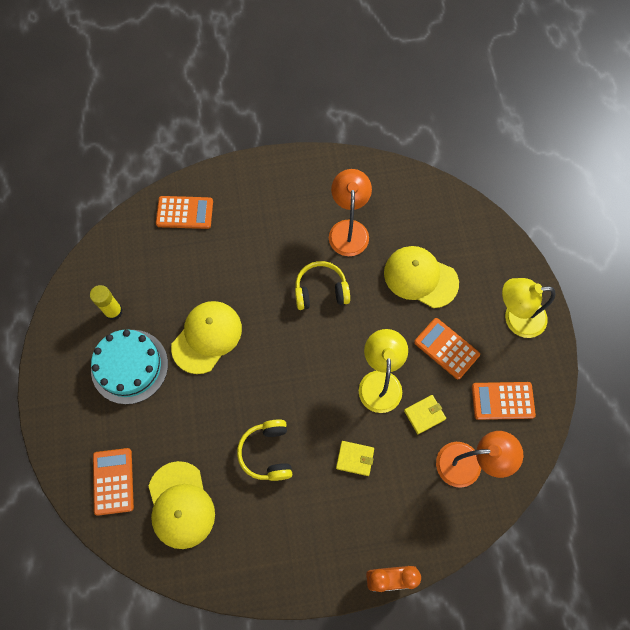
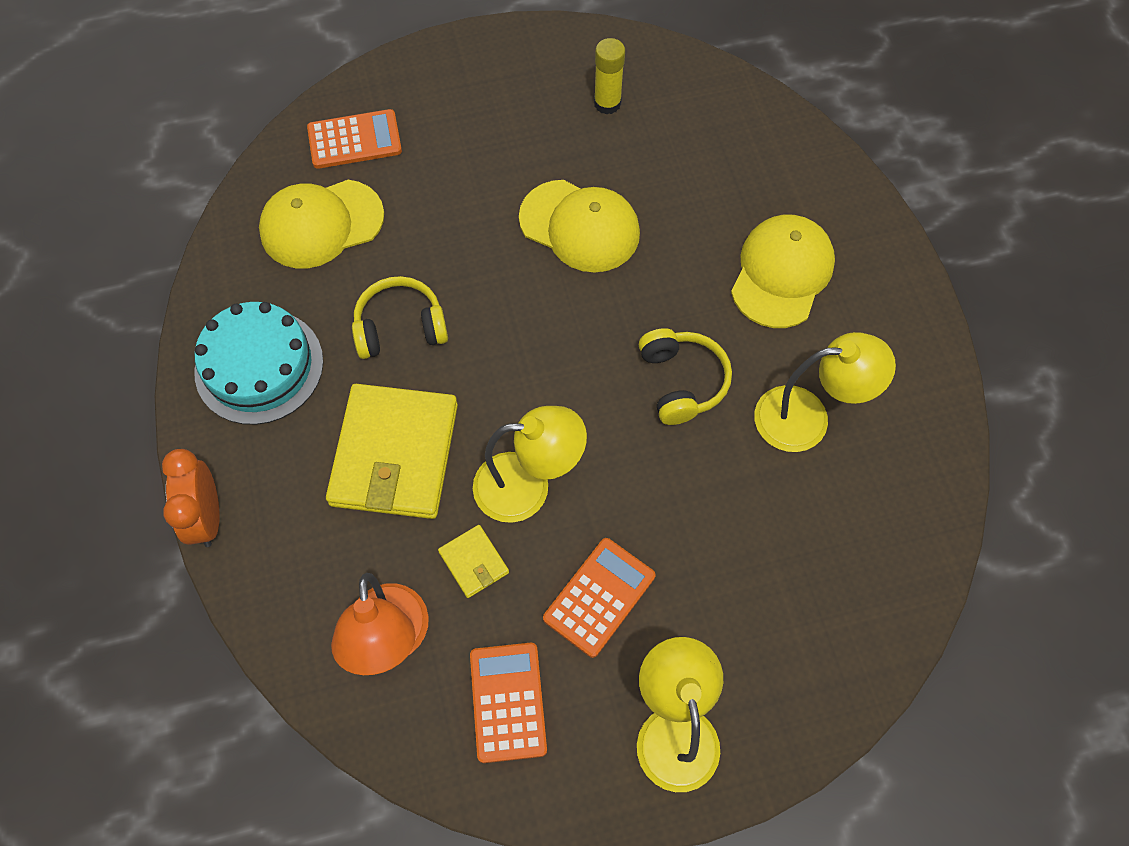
camera: 85 degrees right, 5 degrees down
(129, 366) = (523, 135): turquoise cake -> turquoise cake (259, 366)
(184, 213) = (789, 171): orange calculator -> none
(348, 229) = (807, 418): orange lamp -> yellow lamp
(355, 458) = (394, 454): yellow wallet -> yellow wallet, size x2.30
(420, 277) = (732, 546): yellow cap -> yellow cap (782, 273)

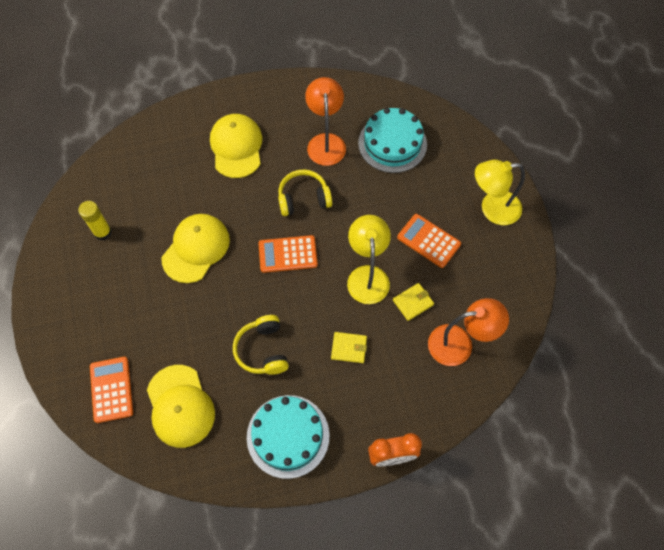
camera: 90 degrees left, 0 degrees up
(394, 454) = (349, 348): yellow wallet -> yellow wallet, size x0.44
(508, 702) = (487, 284): orange calculator -> orange calculator (288, 254)
(782, 273) = (236, 147): yellow cap -> yellow cap turned 60 degrees clockwise
(807, 418) = (326, 142): yellow lamp -> orange lamp
(816, 538) = (392, 143): none -> turquoise cake

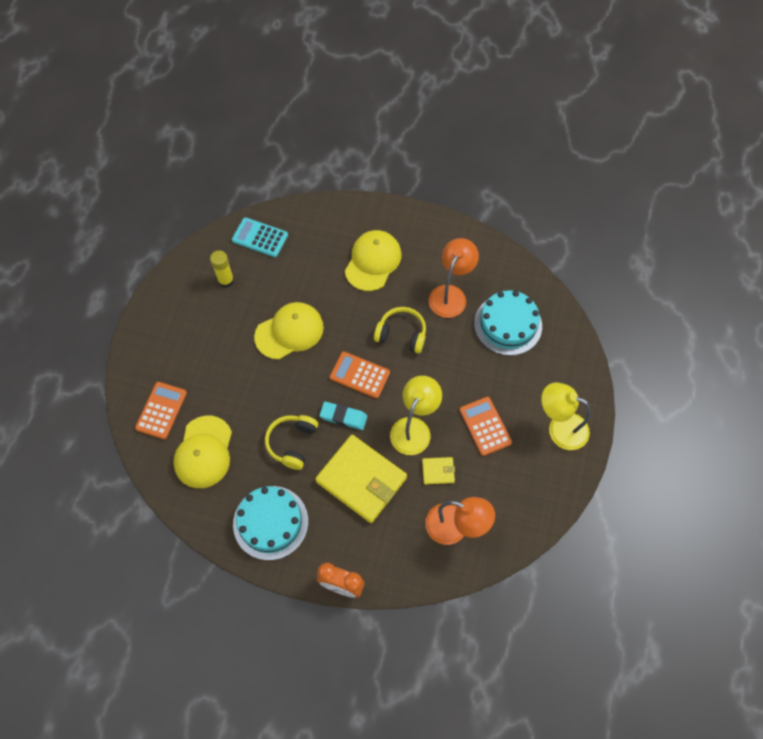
camera: 30 degrees right, 0 degrees up
(113, 176) = (260, 238): none -> turquoise calculator
(296, 300) = (343, 417): none -> turquoise eraser
(349, 348) = (361, 480): yellow wallet -> yellow wallet, size x2.30

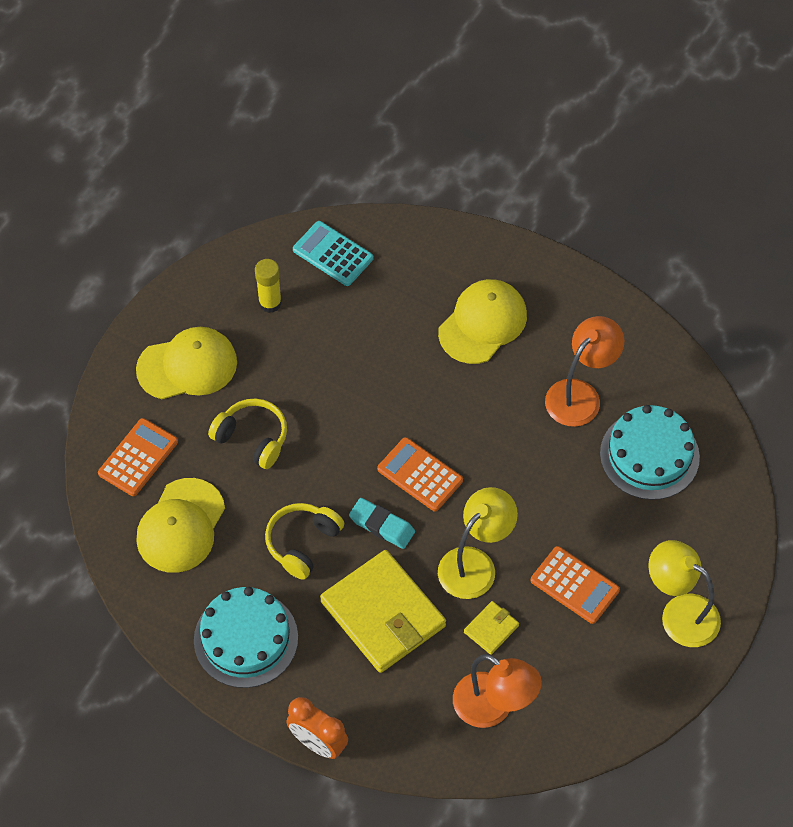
camera: 15 degrees right, 5 degrees down
(289, 332) = (339, 393): yellow cap -> yellow cap (187, 366)
(401, 334) = (494, 433): yellow headphones -> yellow headphones (252, 438)
(438, 471) = (491, 629): yellow wallet -> yellow wallet turned 60 degrees counterclockwise
(485, 426) = (574, 585): orange calculator -> orange calculator turned 135 degrees clockwise

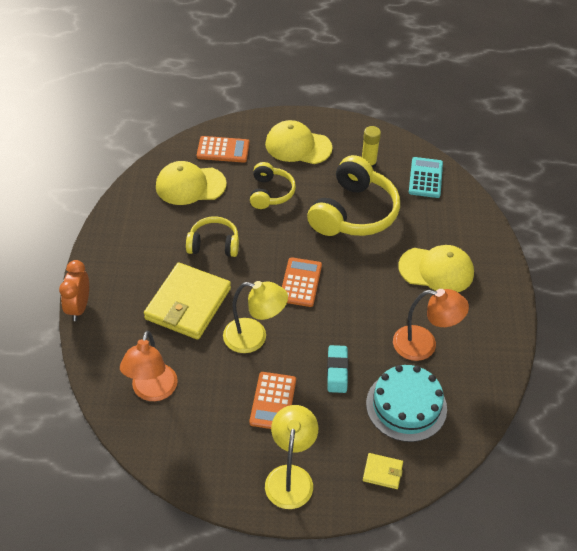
camera: 60 degrees right, 10 degrees down
(187, 366) = (298, 146): yellow cap -> yellow cap turned 150 degrees clockwise
(246, 639) = (132, 244): turquoise cake -> none
(342, 362) = (353, 212): none -> yellow headphones
(382, 525) = (251, 278): turquoise eraser -> turquoise eraser (337, 371)
(491, 629) = (211, 366): yellow wallet -> yellow wallet (382, 472)

